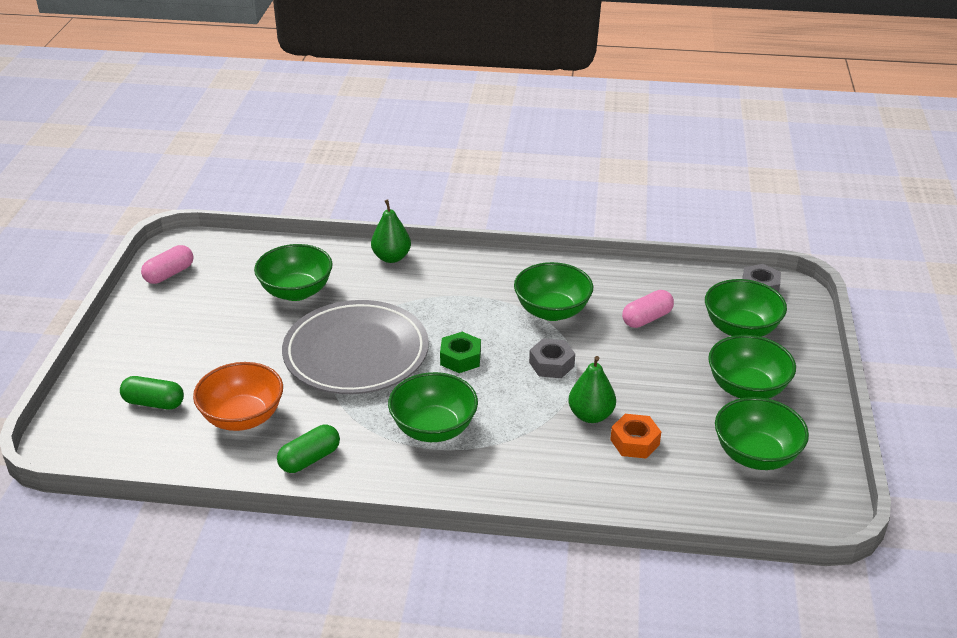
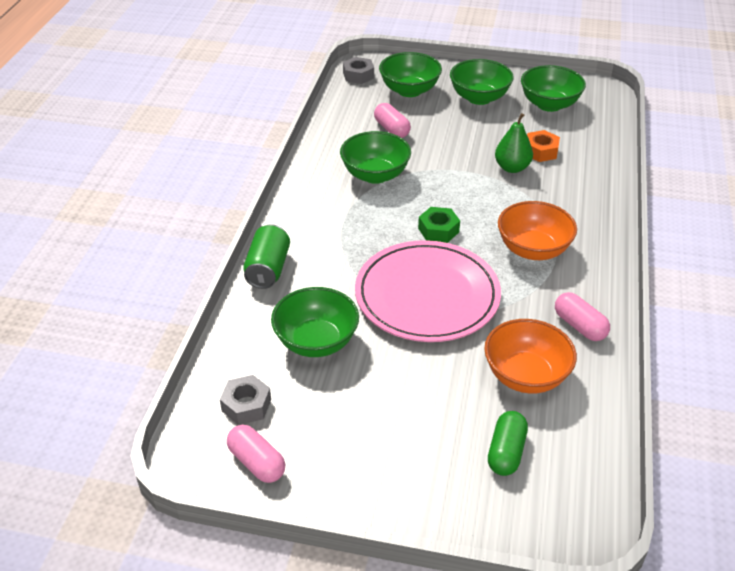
camera: 85 degrees left, 5 degrees up
(310, 459) = (579, 326): green capsule -> pink capsule
(356, 353) = (427, 296): grey plate -> pink plate
(391, 257) = (268, 269): green pear -> green can
(433, 428) = (533, 249): green bowl -> orange bowl
(551, 364) = (448, 181): grey nut -> grey nut (246, 405)

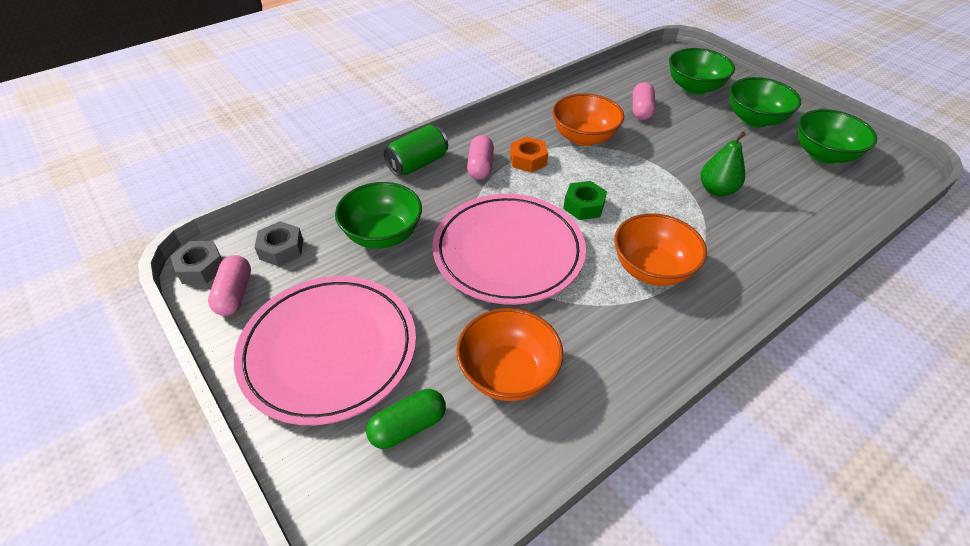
camera: 40 degrees right, 5 degrees up
(358, 75) = (662, 59): grey nut -> grey nut (201, 268)
(375, 175) = (584, 137): green bowl -> orange bowl
(389, 447) = (329, 350): none -> pink plate
(541, 151) = (764, 190): orange nut -> orange nut (528, 160)
(579, 326) = (614, 364): pink capsule -> pink capsule (480, 166)

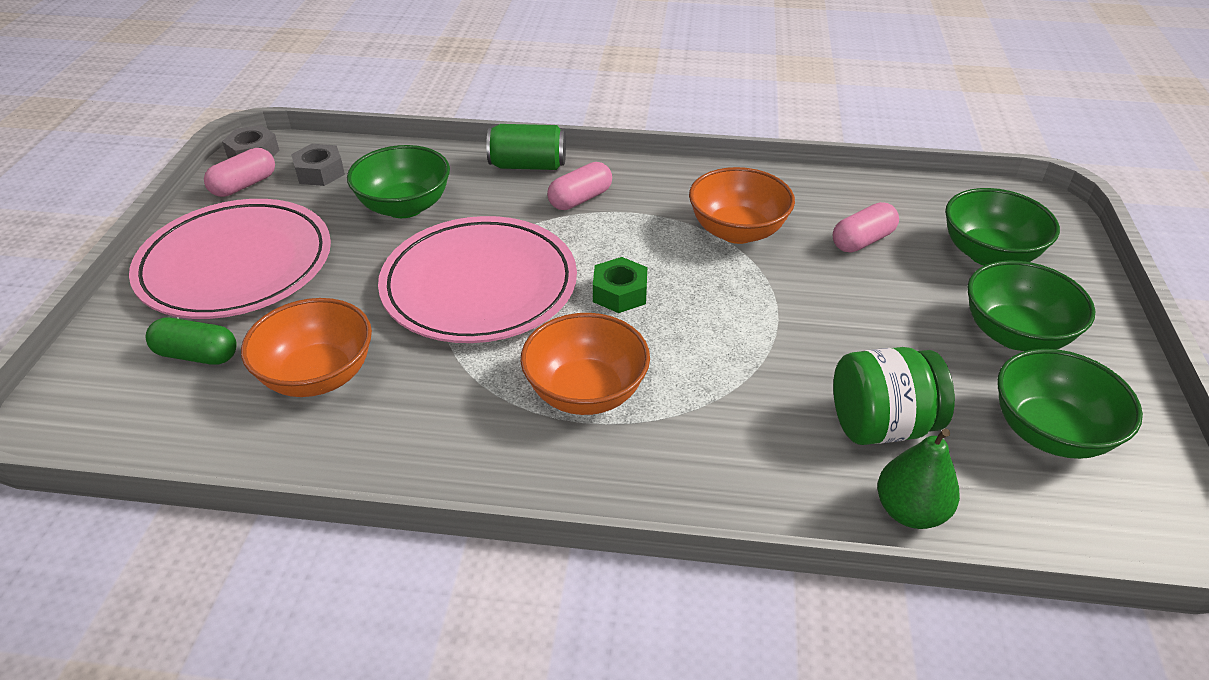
camera: 45 degrees right, 5 degrees down
(528, 160) = (637, 219): orange nut -> none
(717, 190) = (805, 373): green pear -> green pear (909, 511)
(775, 193) = (881, 425): none -> green jar

